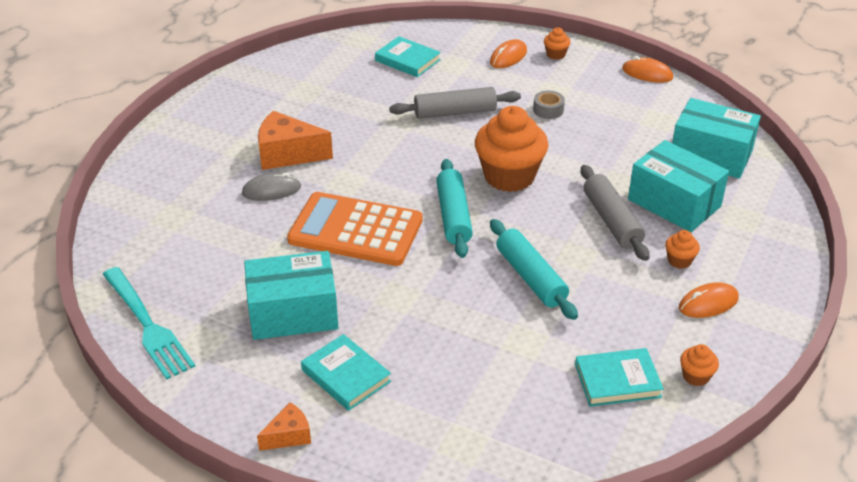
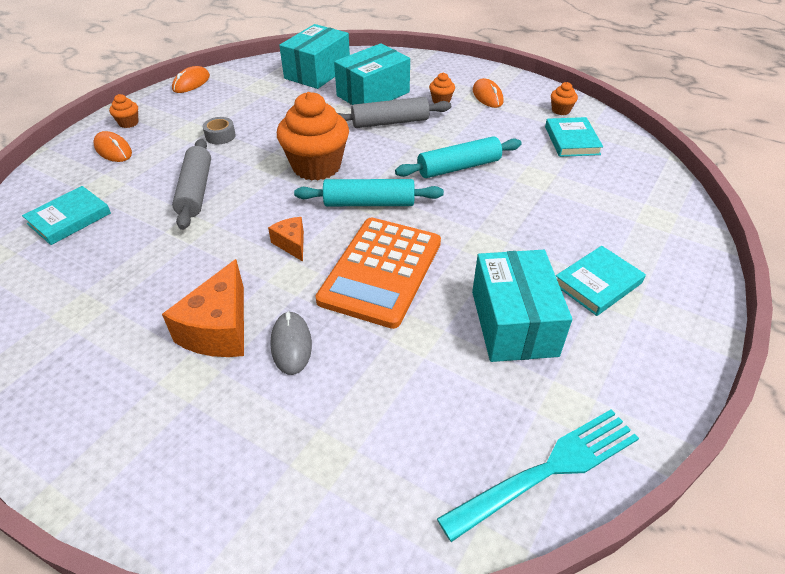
camera: 85 degrees left, 5 degrees up
(289, 436) = (686, 325): orange cheese -> orange cheese (291, 244)

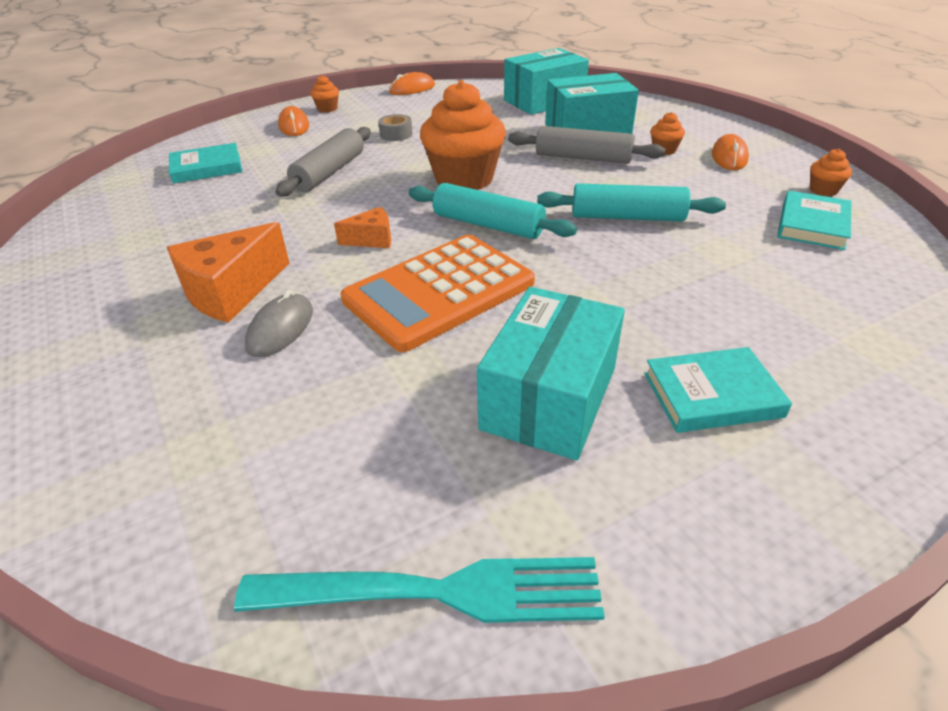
camera: 30 degrees right, 5 degrees down
(291, 244) = (372, 239): orange cheese -> orange cheese turned 75 degrees clockwise

